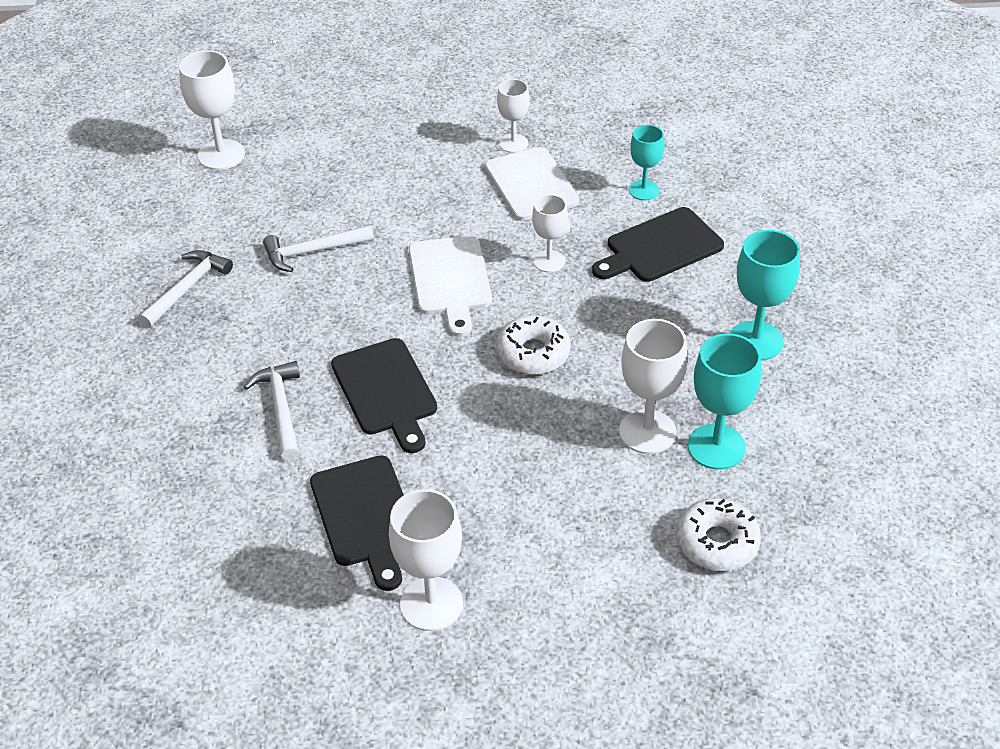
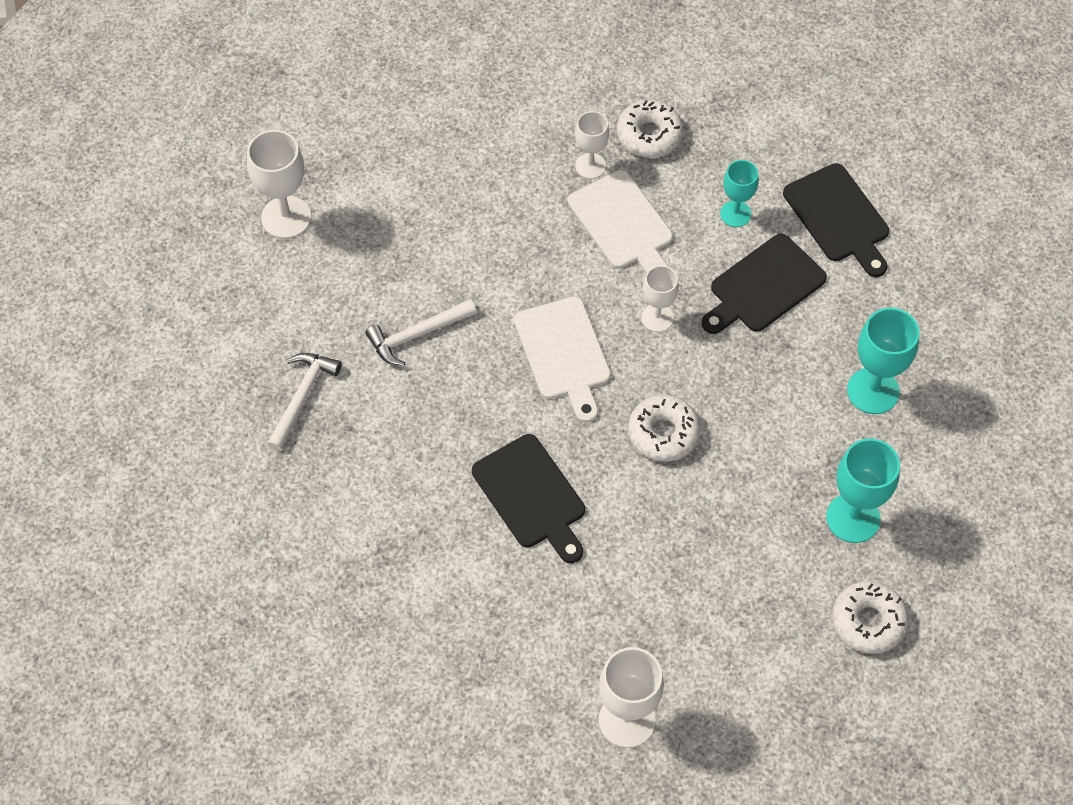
camera: 10 degrees left, 15 degrees up
(281, 409) = (436, 530): white hammer -> none
(365, 516) = (546, 638): black cutting board -> black cutting board (838, 217)
(574, 126) = (649, 135): none -> white donut
(647, 432) = (787, 509): white goblet -> none

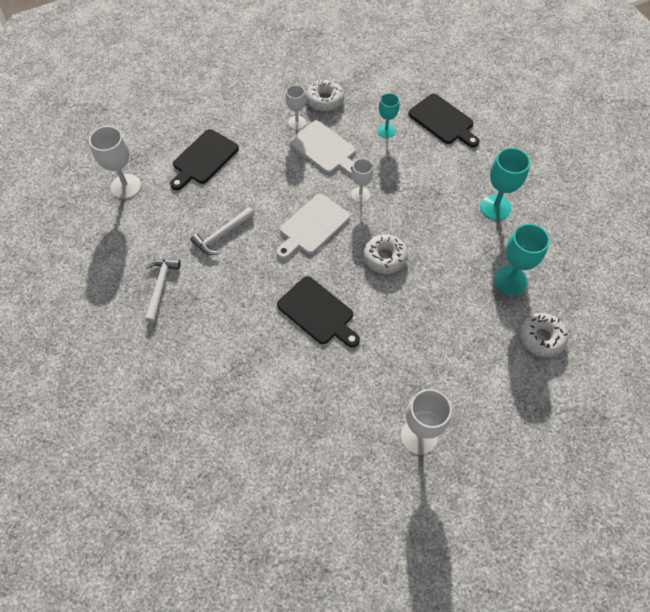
camera: 15 degrees left, 0 degrees up
(563, 353) = (312, 226): white cutting board -> white cutting board turned 75 degrees clockwise
(763, 286) = (414, 165): black cutting board -> black cutting board (203, 159)

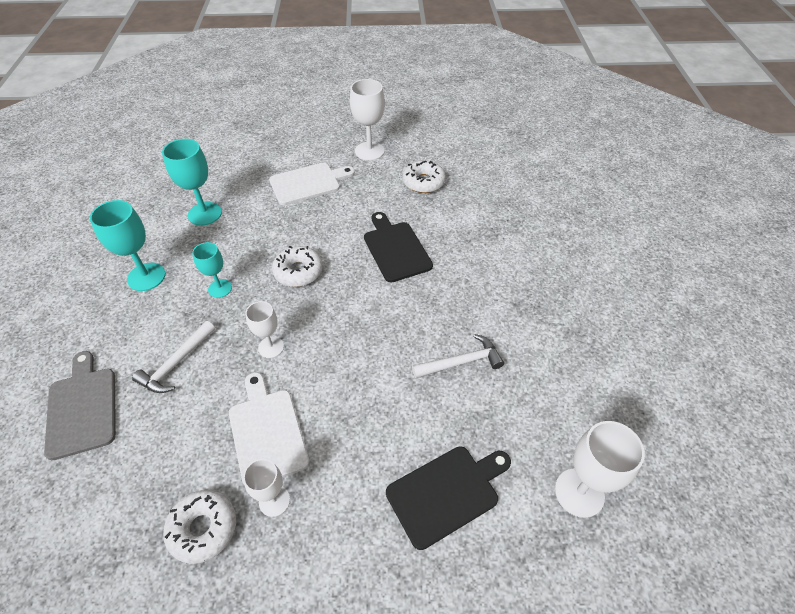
camera: 155 degrees left, 10 degrees down
(160, 287) = (552, 329): white hammer -> white hammer (176, 363)
(312, 226) = (350, 331): white cutting board -> white cutting board (308, 183)
(386, 131) = (166, 426): turquoise goblet -> turquoise goblet (220, 288)
(443, 121) = (82, 408): black cutting board -> grey cutting board
(541, 338) = (226, 171): white donut -> white donut (423, 182)

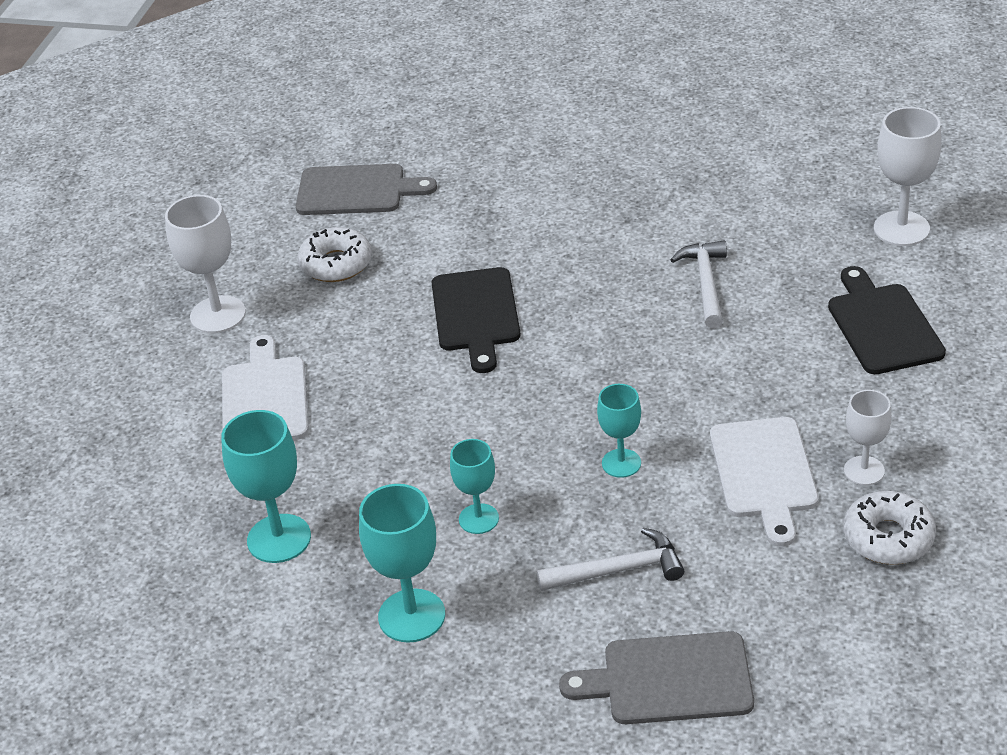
camera: 70 degrees left, 10 degrees down
(176, 363) = (618, 570): white hammer -> white hammer turned 60 degrees counterclockwise
(267, 432) = (764, 473): white cutting board -> white cutting board turned 90 degrees counterclockwise
(271, 347) = (621, 463): white goblet -> turquoise goblet
(298, 271) = (479, 424): white donut -> none
(396, 249) = (475, 314): black cutting board -> black cutting board turned 90 degrees counterclockwise
(492, 174) = (356, 191): none -> grey cutting board

